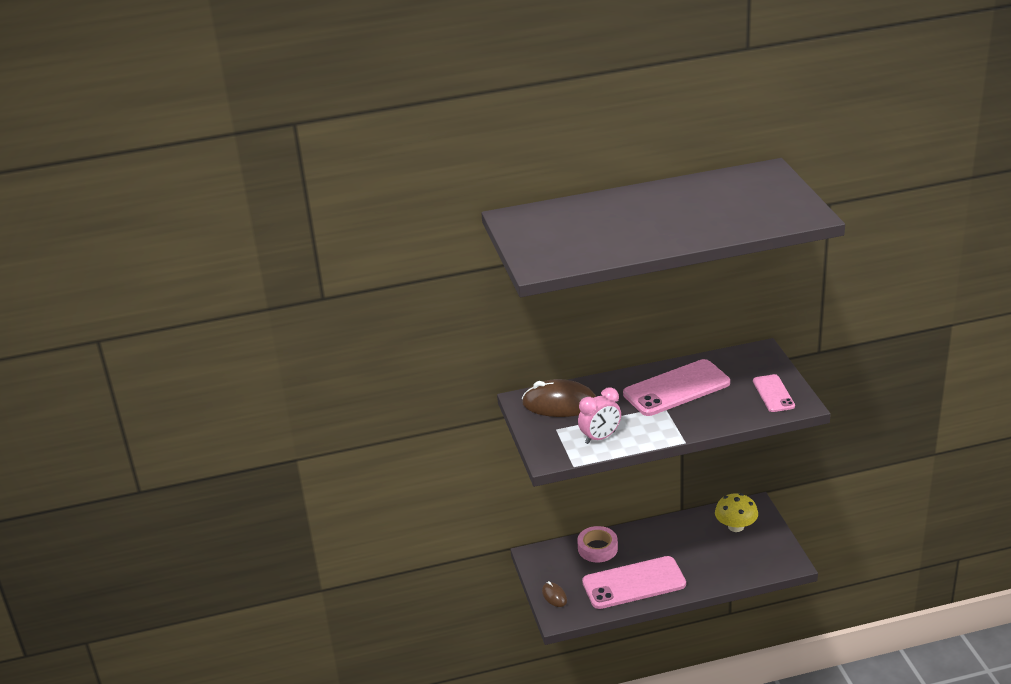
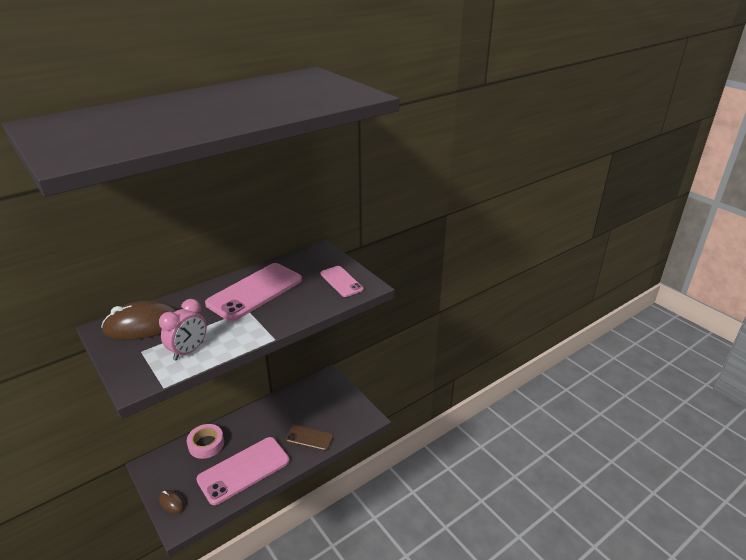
camera: 25 degrees left, 0 degrees up
(714, 568) = (309, 438): none -> brown phone
(736, 526) = (317, 397): yellow mushroom -> none

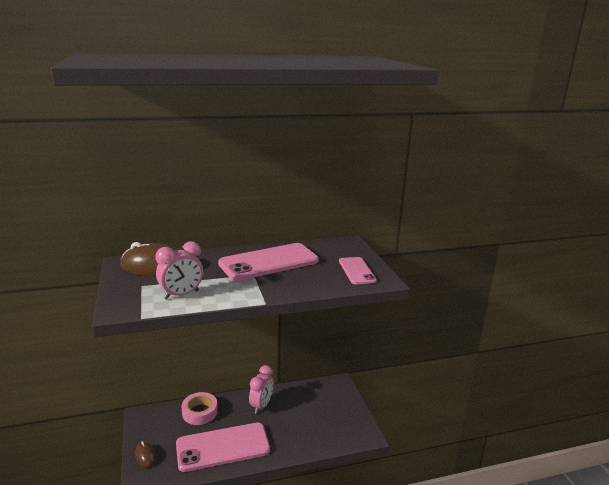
camera: 20 degrees right, 10 degrees down
(264, 420) = (261, 405): none -> pink clock
(309, 438) = (298, 436): brown phone -> none

